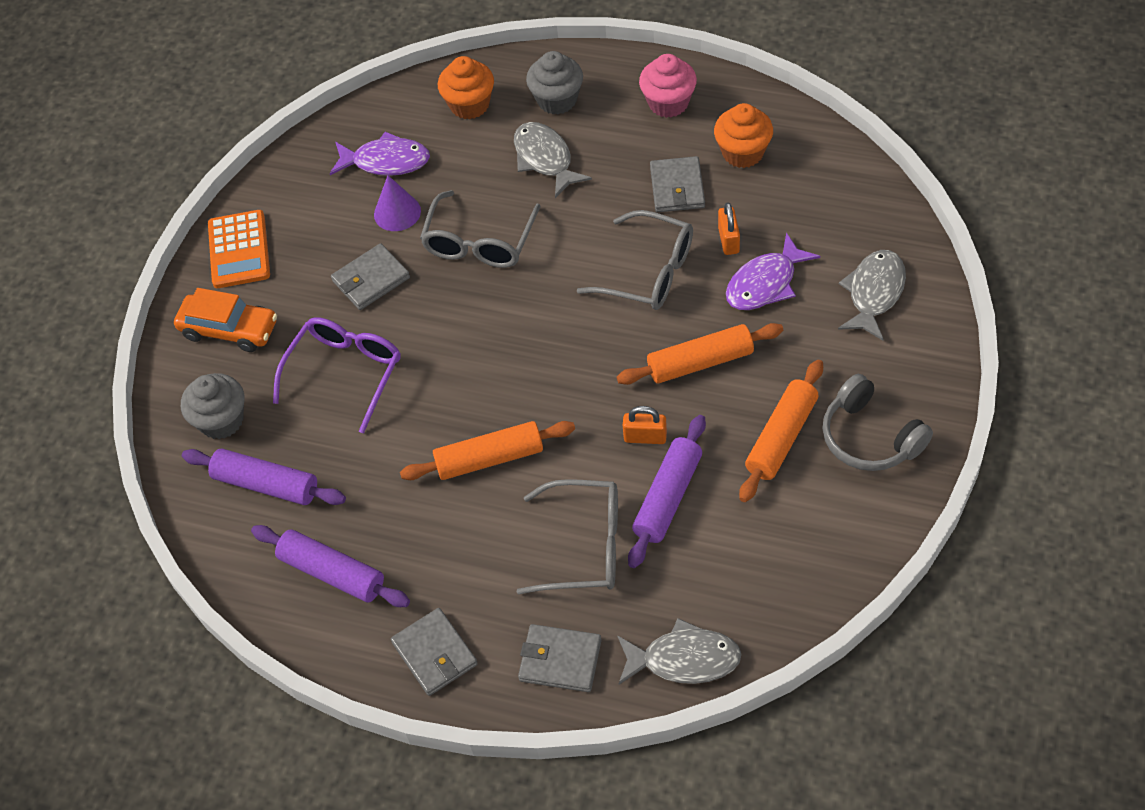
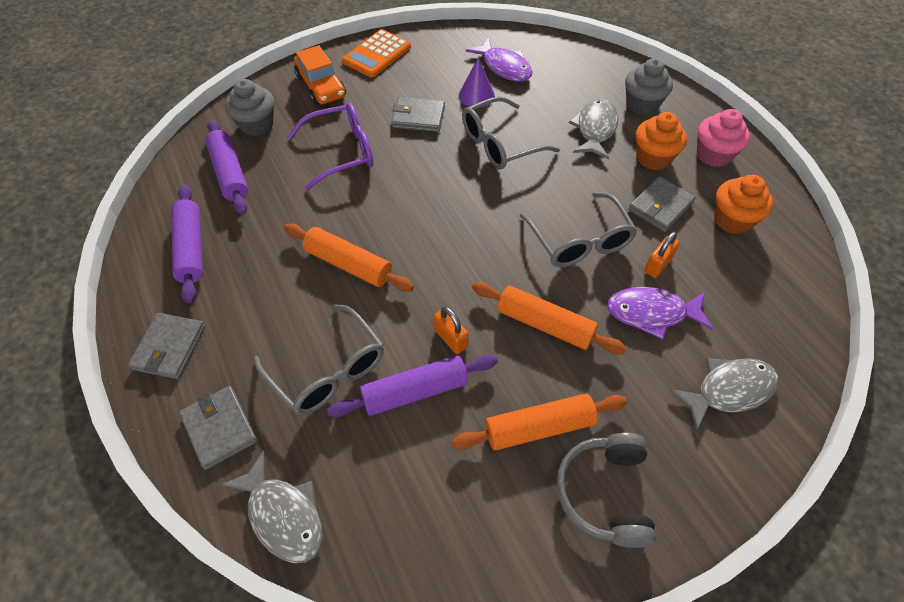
camera: 40 degrees right, 0 degrees up
(469, 105) = (586, 72): orange cupcake -> orange cupcake (653, 158)

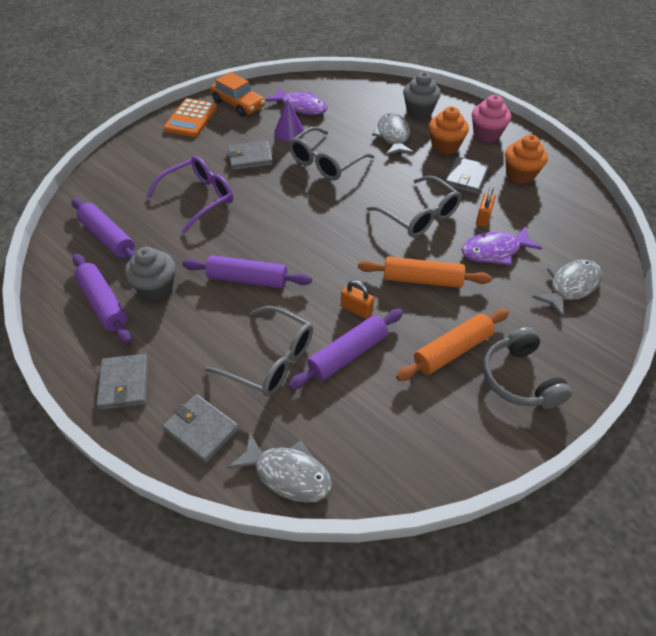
camera: 20 degrees left, 5 degrees down
(256, 125) = (112, 195): grey cupcake -> grey cupcake (156, 288)
(321, 86) = (155, 153): orange car -> orange car (238, 104)
(348, 264) = (248, 279): orange rolling pin -> purple rolling pin

